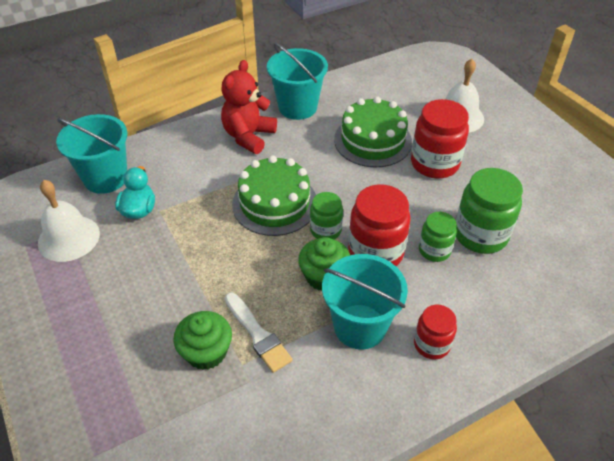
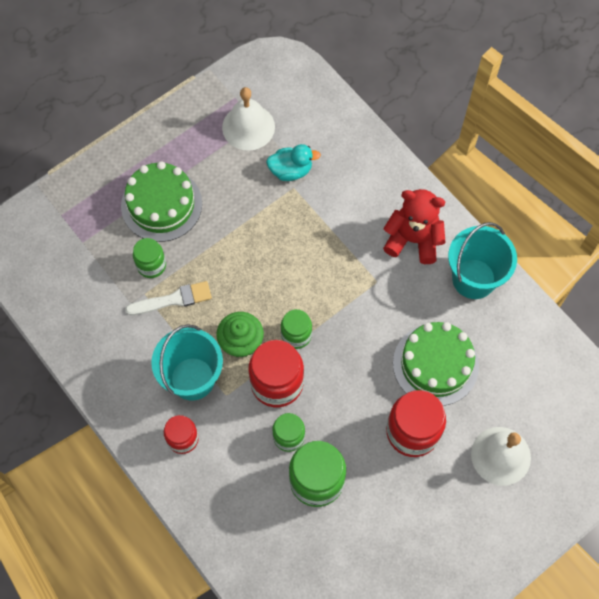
camera: 80 degrees right, 20 degrees up
(105, 178) = (325, 130): turquoise bucket -> none
(206, 352) = (151, 265): green cupcake -> green jar
(257, 334) = (173, 299): white brush -> white brush turned 150 degrees counterclockwise
(274, 203) = (322, 284): green cake -> green cake (161, 205)

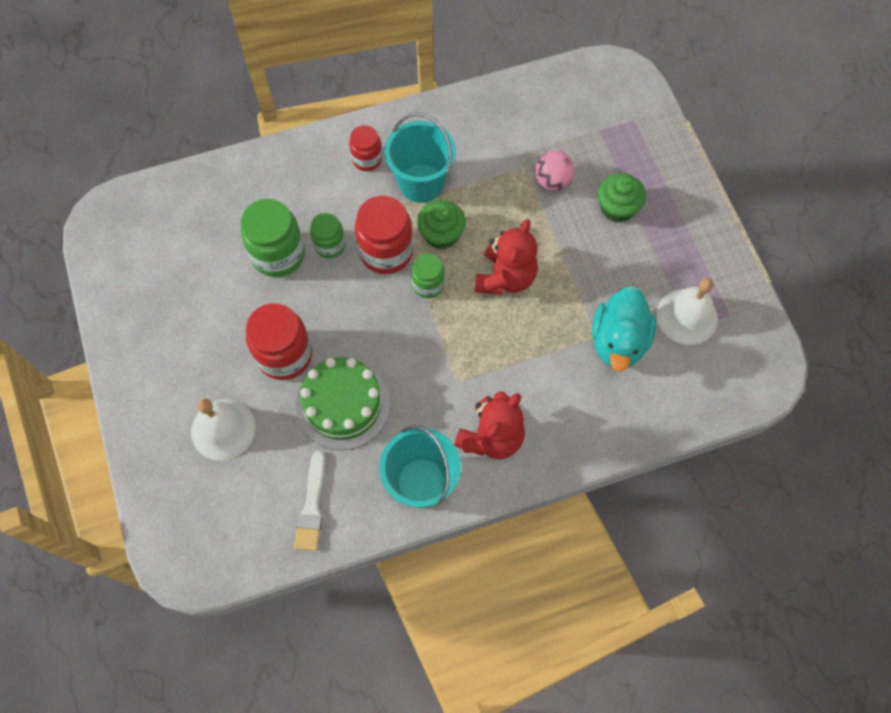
camera: 110 degrees right, 0 degrees up
(151, 265) = (552, 181): green jar -> pink ball
(161, 205) = (617, 208): green cake -> green cupcake
(173, 299) = (508, 189): white brush -> white brush (312, 506)
(265, 274) = (505, 277): none -> red teddy bear
(291, 170) = (618, 341): turquoise duck -> turquoise duck, size x1.56

